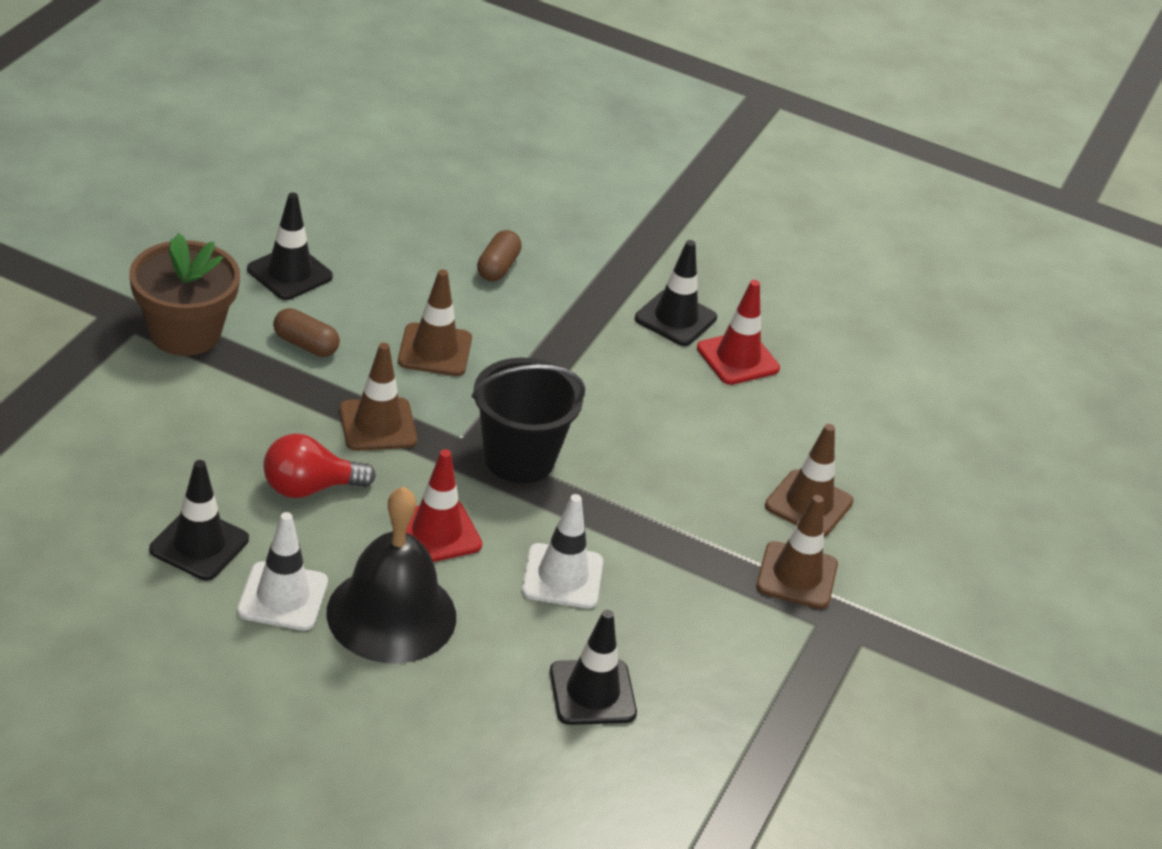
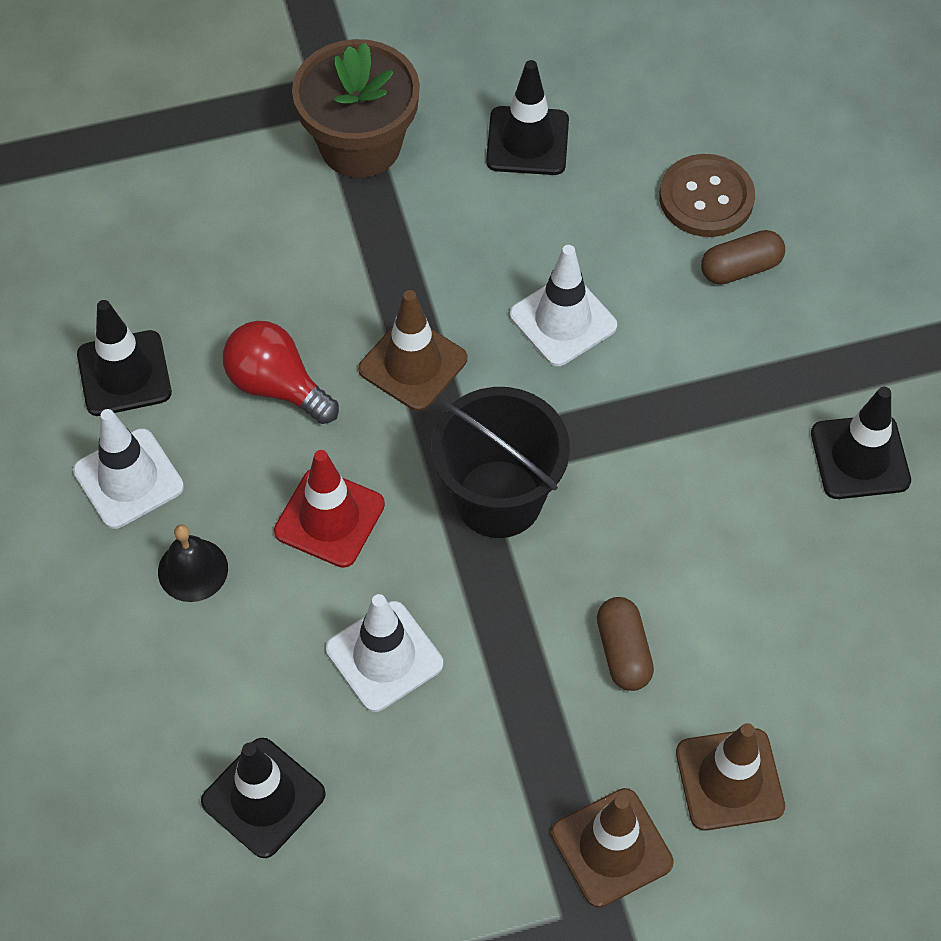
camera: 55 degrees right, 20 degrees up
(305, 345) = (450, 231): brown capsule -> brown capsule (623, 652)
(391, 614) = (193, 570): black bell -> black bell, size x0.47
(433, 244) = (706, 198): none -> brown button
(435, 350) = (563, 320): brown traffic cone -> white traffic cone
(737, 358) = (870, 553): red traffic cone -> none

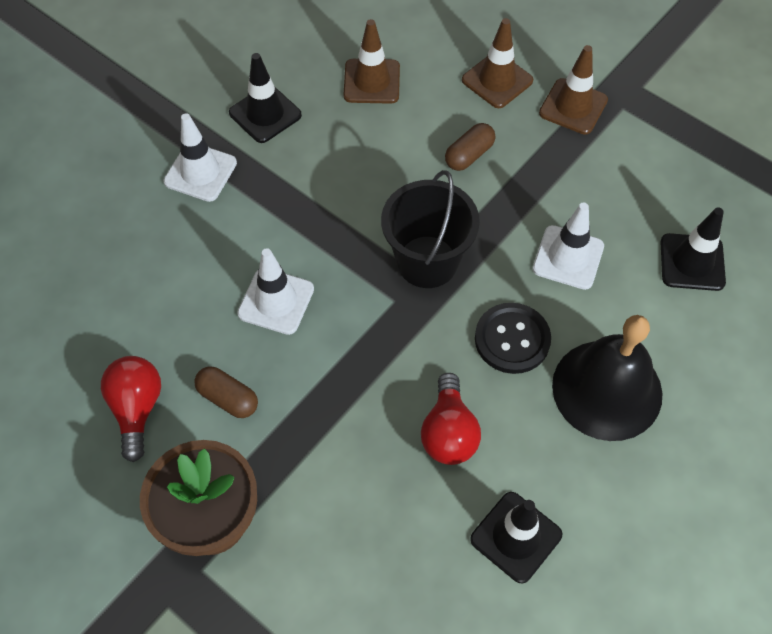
camera: 125 degrees left, 0 degrees up
(128, 479) = (584, 473): white traffic cone -> white traffic cone (200, 172)
(193, 570) = (607, 389): black bell -> black bell, size x2.13
(329, 518) = (512, 339): red traffic cone -> black button
(413, 364) = (371, 364): brown traffic cone -> brown traffic cone (372, 81)
(527, 141) = (137, 409): black traffic cone -> red light bulb
(706, 198) = (121, 277): brown button -> none
(740, 268) = (168, 230): brown capsule -> brown capsule (228, 398)

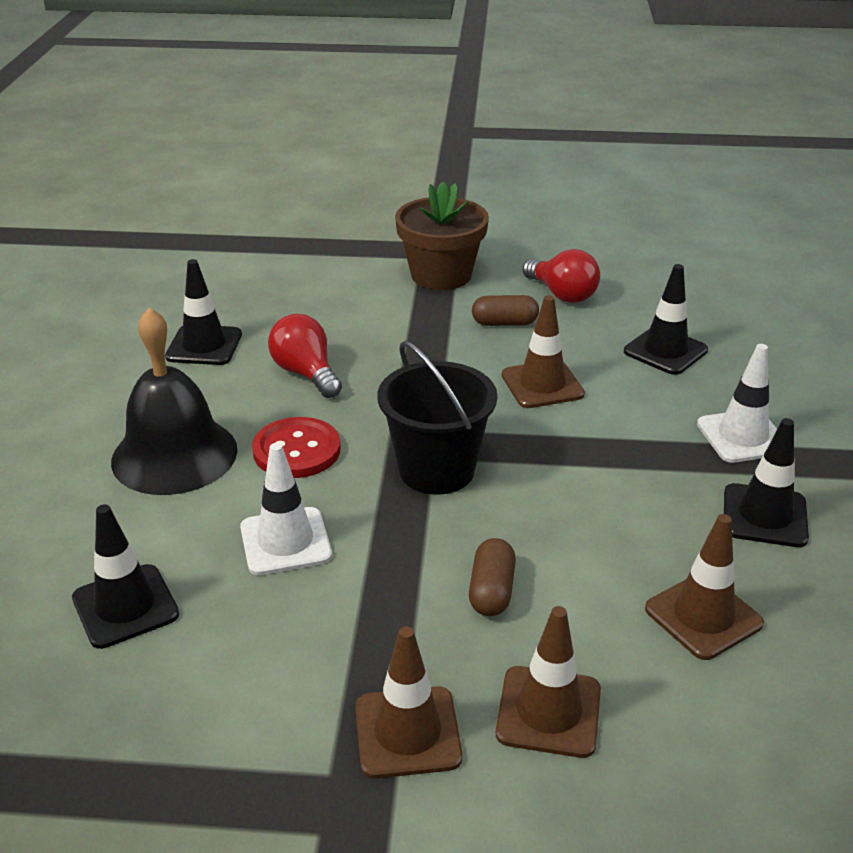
camera: 145 degrees right, 25 degrees down
(145, 281) = (665, 351): none -> black traffic cone
(276, 301) = (542, 385): white traffic cone -> brown traffic cone
(512, 339) = (296, 450): black button -> red button

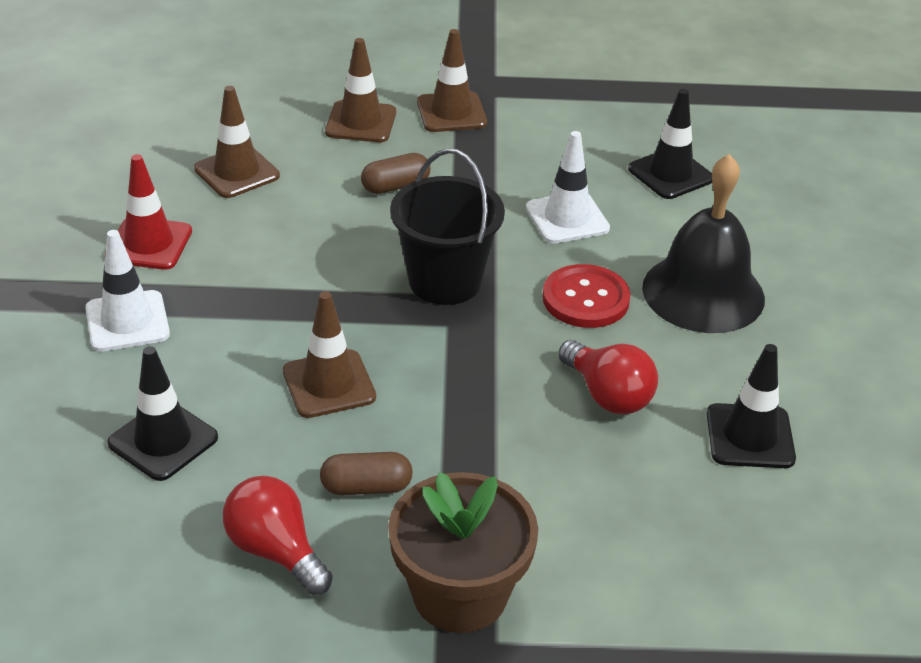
camera: 175 degrees right, 5 degrees up
(491, 591) = (396, 186): brown capsule -> brown capsule turned 60 degrees clockwise
(764, 516) = (149, 244): black traffic cone -> red traffic cone

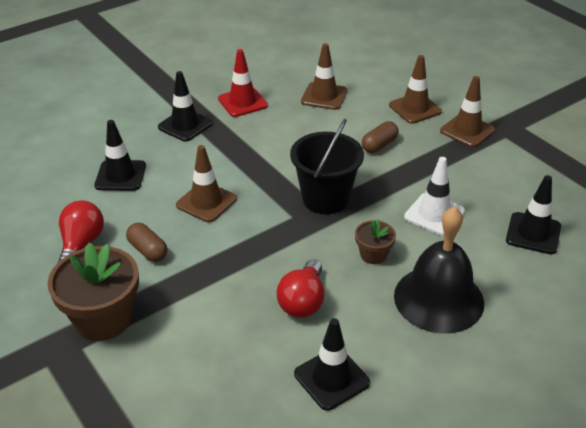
camera: 55 degrees right, 0 degrees up
(127, 321) = (185, 125): white traffic cone -> black traffic cone
(396, 186) = (379, 145): brown capsule -> brown capsule turned 75 degrees counterclockwise
(585, 299) = (373, 254): red button -> brown flower pot

